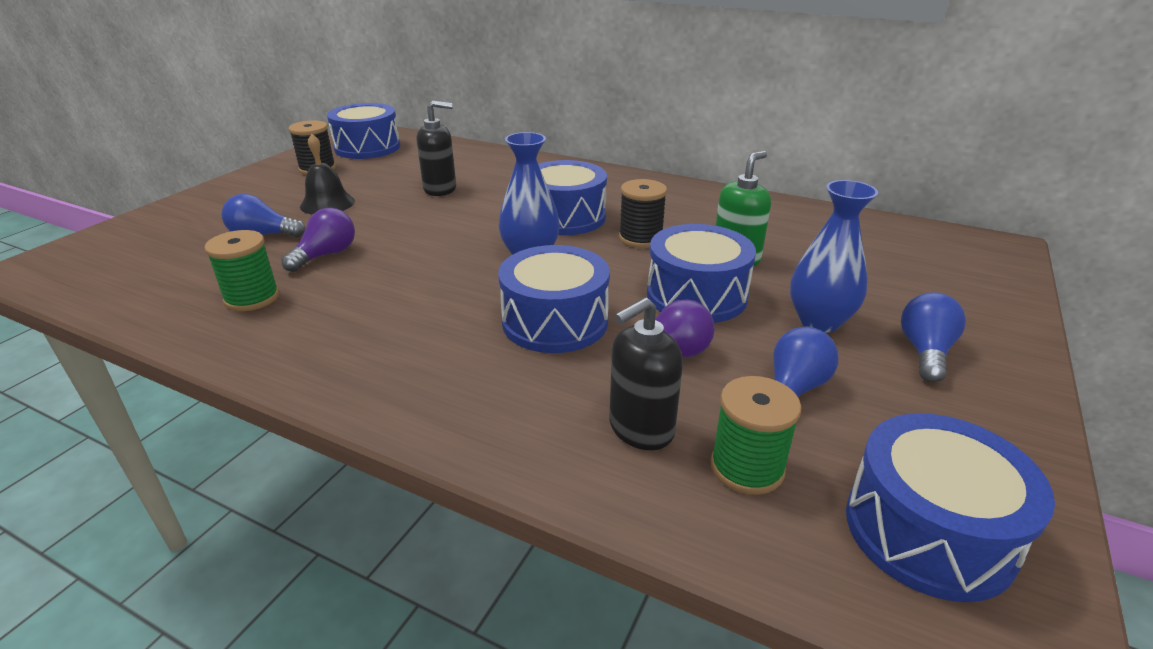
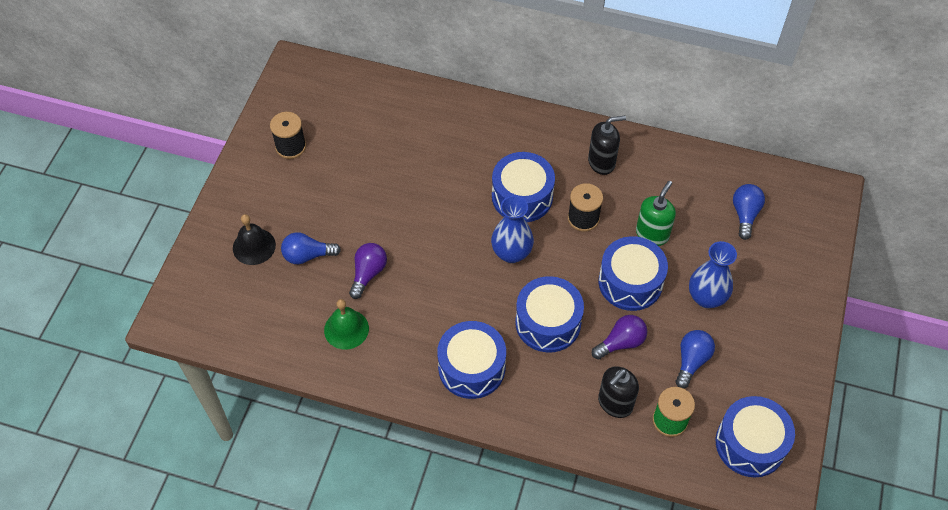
camera: 10 degrees left, 25 degrees up
(252, 298) = (346, 329): green spool -> green bell
(327, 203) = (330, 203): black bell -> black bell (254, 246)
(367, 147) = (314, 100): blue drum -> blue drum (471, 368)
(440, 189) = (410, 167): black soap dispenser -> black soap dispenser (601, 162)
(925, 352) = (765, 317): blue light bulb -> blue light bulb (745, 214)

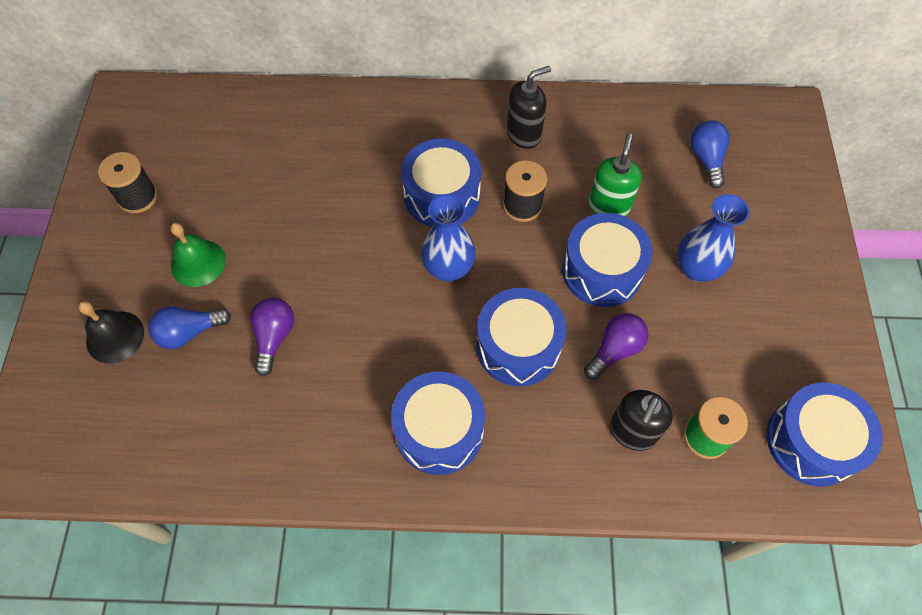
camera: 15 degrees left, 5 degrees up
(346, 329) = (262, 419): green bell -> green bell (198, 263)
(691, 361) = (706, 352): blue light bulb -> none

